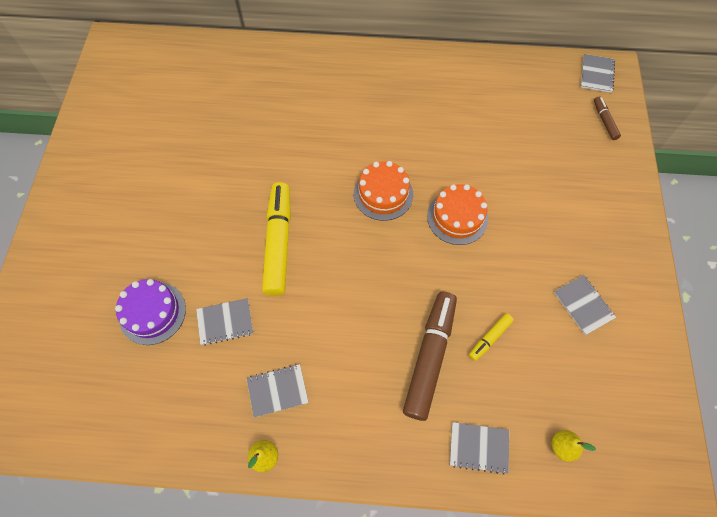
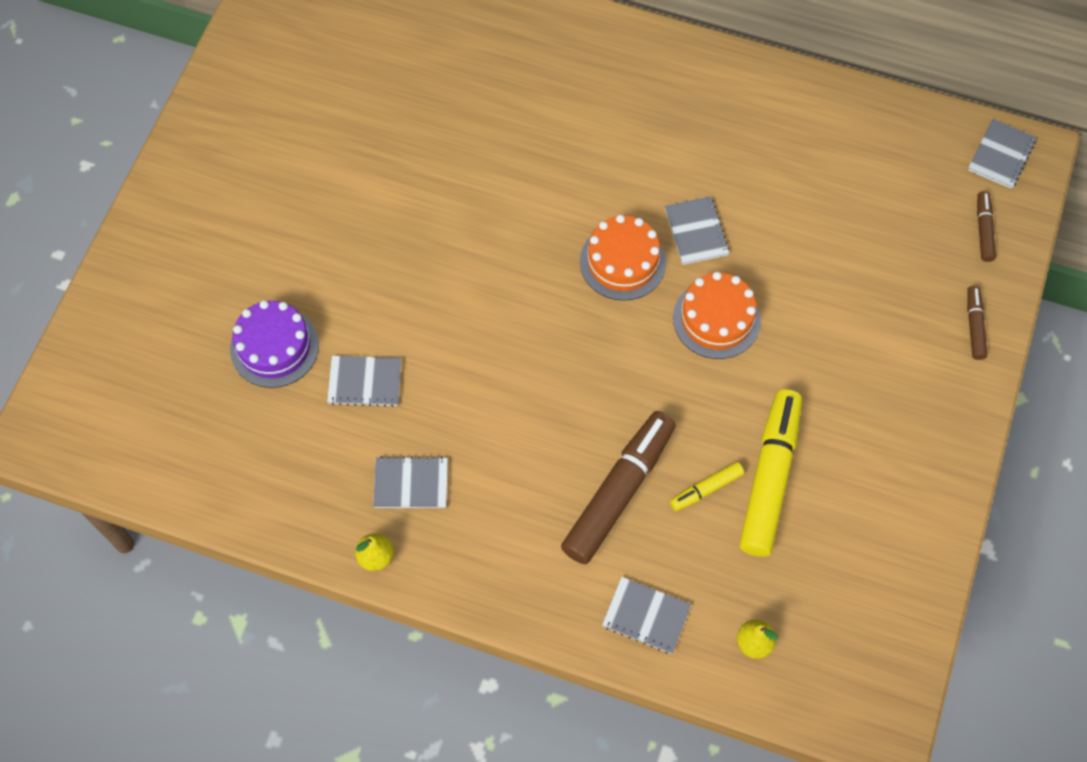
camera: 15 degrees right, 0 degrees up
(278, 243) = (460, 295): yellow marker -> yellow marker (769, 478)
(583, 305) = (849, 479): grey notebook -> grey notebook (696, 231)
(623, 182) = (974, 326): none -> brown marker

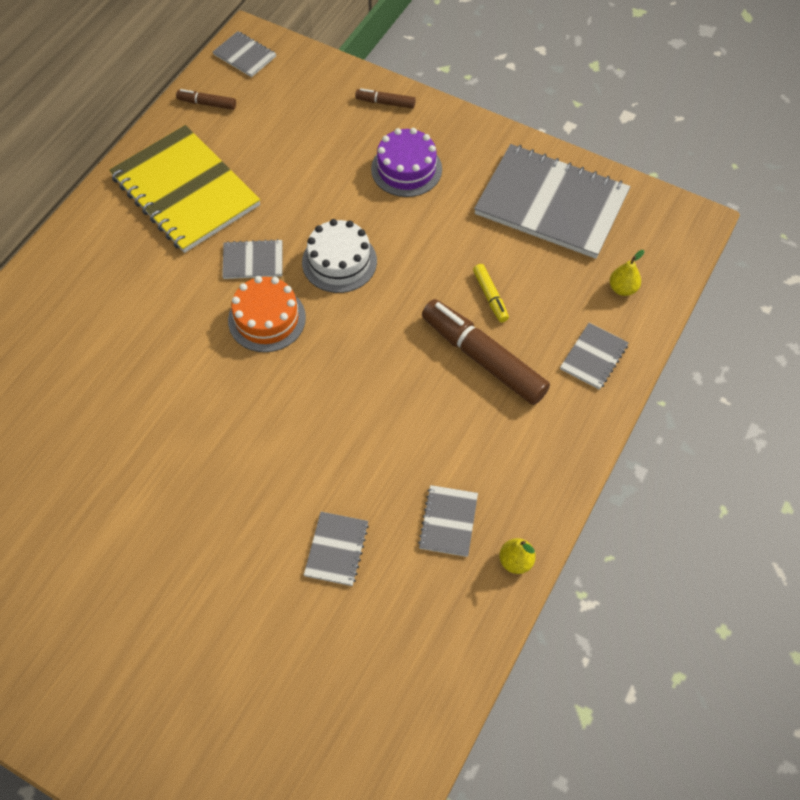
camera: 80 degrees left, 5 degrees down
(274, 347) = (279, 631): purple cake -> purple cake (406, 169)
(716, 319) = (339, 261): orange cake -> white cake
(769, 478) = (487, 253): yellow marker -> none
(775, 143) = (185, 191): none -> yellow notebook
(866, 544) = (551, 203): none -> grey notebook
(983, 230) = (306, 80): brown marker -> brown marker (207, 104)

